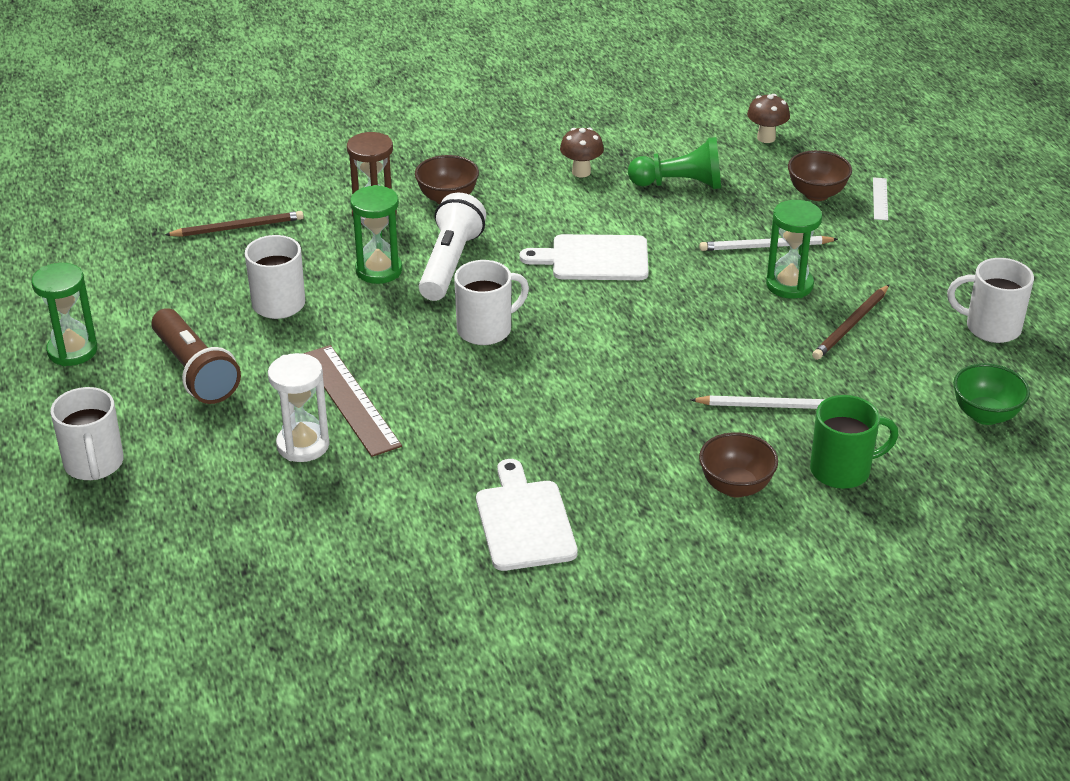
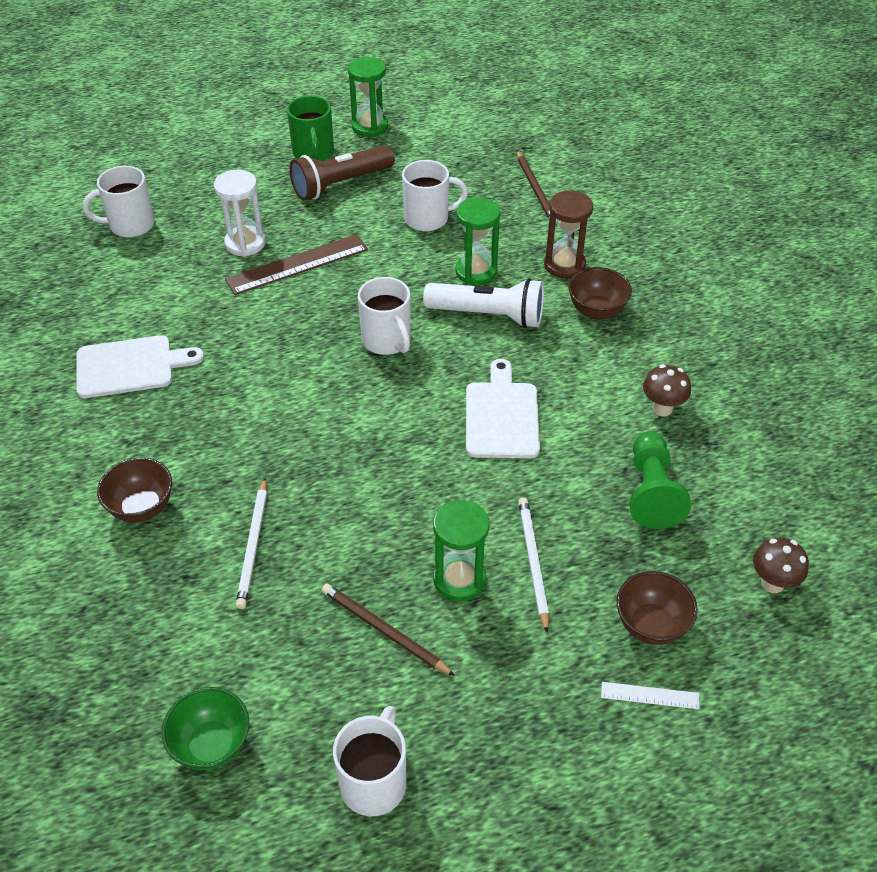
camera: 90 degrees right, 10 degrees up
(94, 464) = (240, 150): white mug -> white mug (130, 225)
(842, 470) = (147, 595): green mug -> green mug (313, 153)

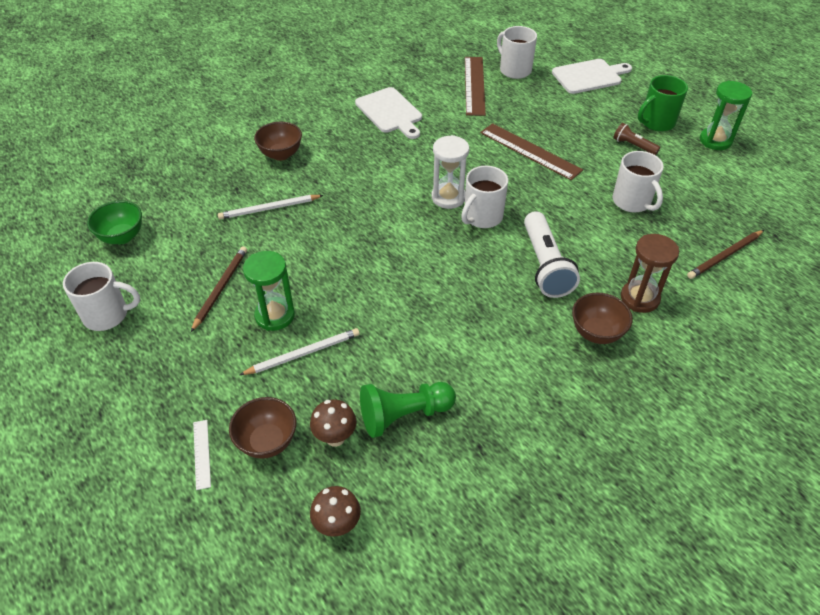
camera: 70 degrees right, 0 degrees up
(134, 270) = (474, 85): none -> brown ruler
(245, 243) = (533, 121): white hourglass -> white hourglass (448, 197)
(340, 184) = (633, 146): brown flashlight -> brown flashlight, size x0.52
(476, 272) = (590, 245): green hourglass -> none
(502, 416) = (440, 300): white cutting board -> white cutting board (589, 76)
(662, 408) = (503, 404): brown mushroom -> brown mushroom (335, 437)

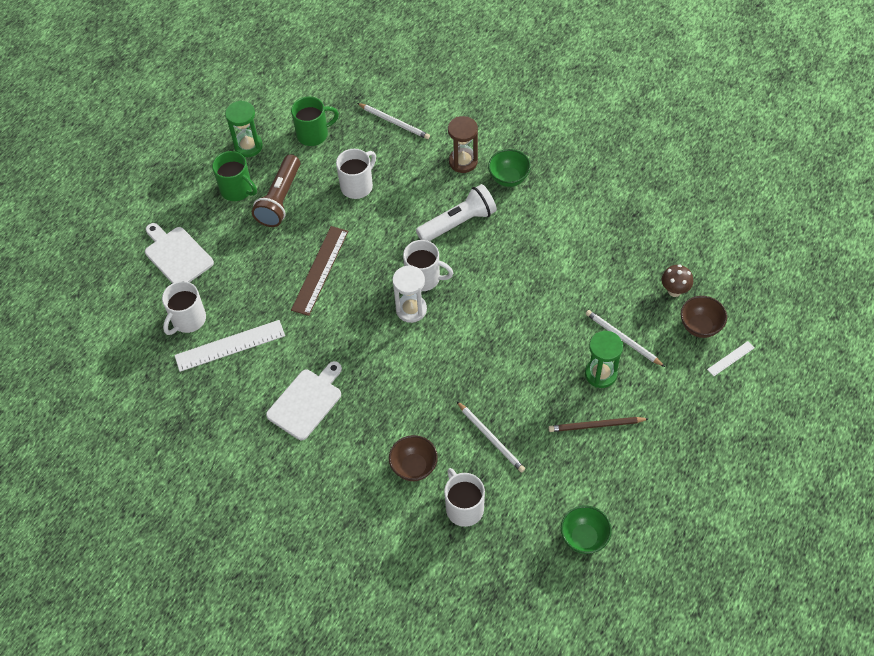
camera: 110 degrees left, 10 degrees up
(107, 315) = (666, 491): white mug -> white mug (464, 507)
(337, 525) = (727, 265): brown mushroom -> none
(404, 415) = (636, 261): green pawn -> none
(474, 85) = (230, 345): brown ruler -> white ruler
(596, 333) = (509, 178): brown bowl -> green bowl
(633, 146) = (280, 199): brown flashlight -> brown flashlight, size x1.91
(721, 188) = (313, 134): none -> green mug
(724, 256) = (394, 122): brown pencil -> white pencil

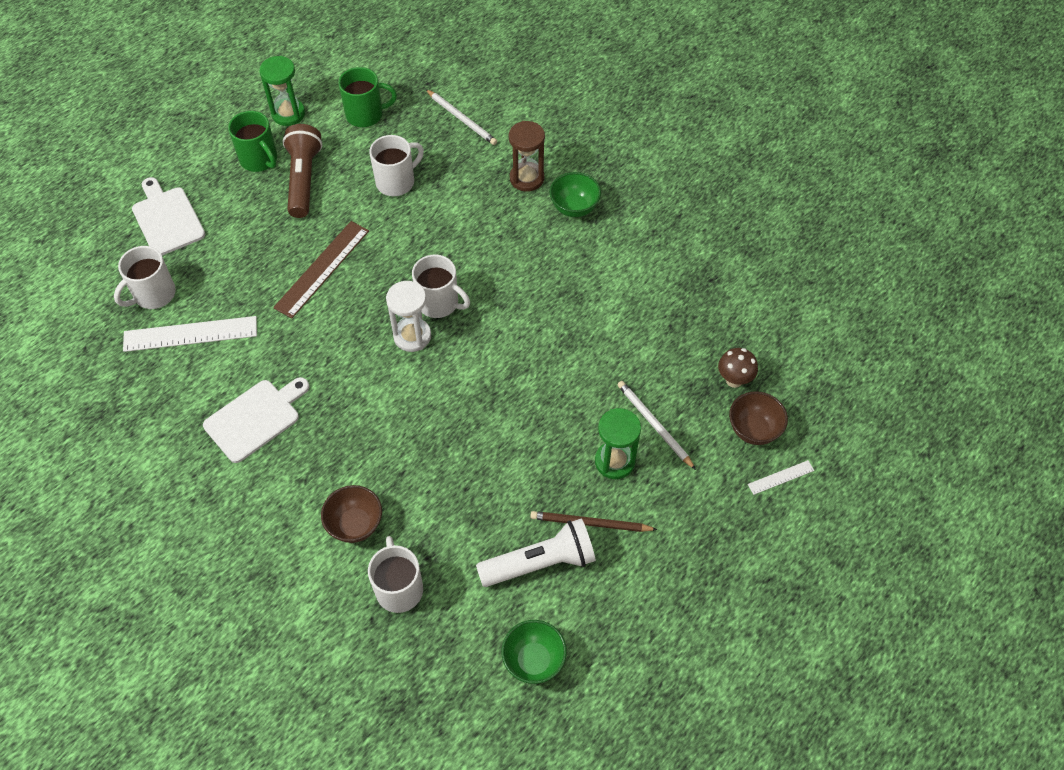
camera: 10 degrees right, 0 degrees up
(280, 199) = (303, 179): brown flashlight -> brown flashlight turned 150 degrees clockwise
(458, 223) = (499, 247): white flashlight -> white flashlight (540, 563)
(491, 438) = (458, 510): white pencil -> none

